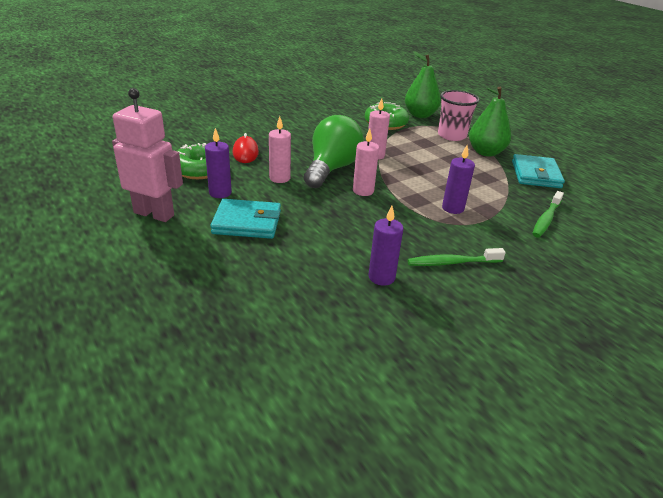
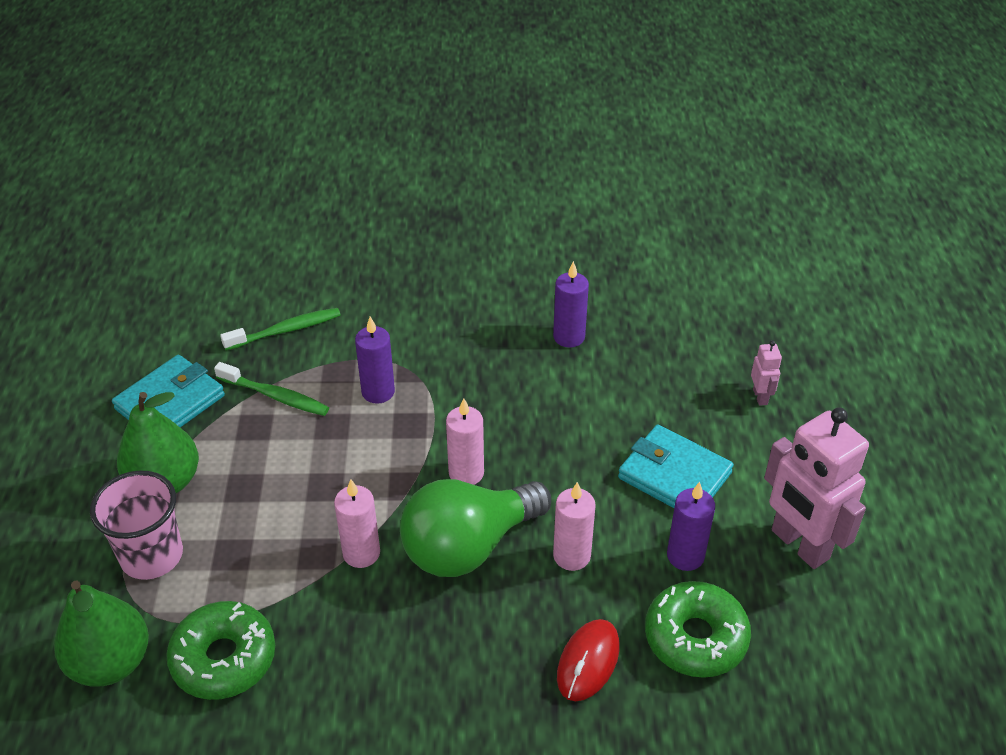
camera: 145 degrees left, 10 degrees up
(210, 286) = (760, 397): none -> pink robot
(452, 262) = (475, 323): green toothbrush -> green toothbrush (275, 396)

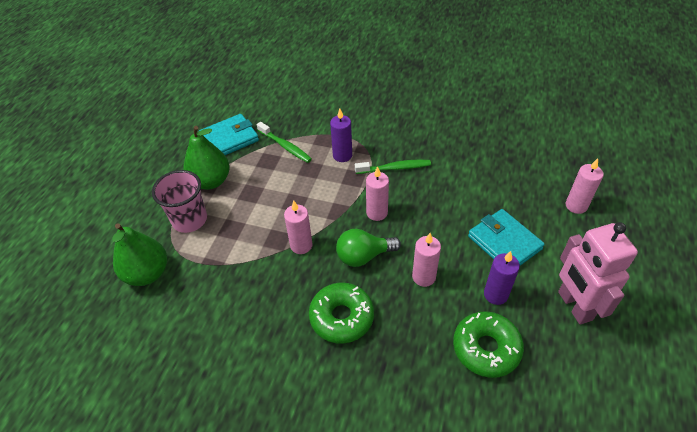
camera: 20 degrees right, 5 degrees up
(224, 658) = (206, 287): green donut -> green donut (341, 317)
(286, 330) = (304, 111): green toothbrush -> green toothbrush (395, 168)
(468, 546) = (363, 256): green light bulb -> green light bulb, size x0.65
(569, 337) = (464, 145): purple candle -> none
(588, 662) = (412, 345): red mouse -> none
(760, 397) = (576, 206): pink robot -> pink candle

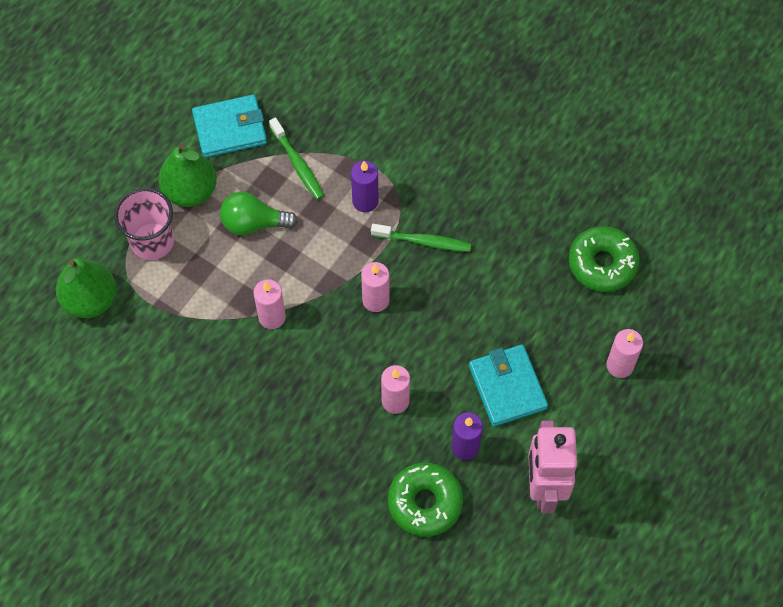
camera: 15 degrees right, 15 degrees up
(341, 317) = (287, 420): green donut -> green donut (602, 264)
(363, 256) = (338, 353): green light bulb -> green light bulb (253, 223)

